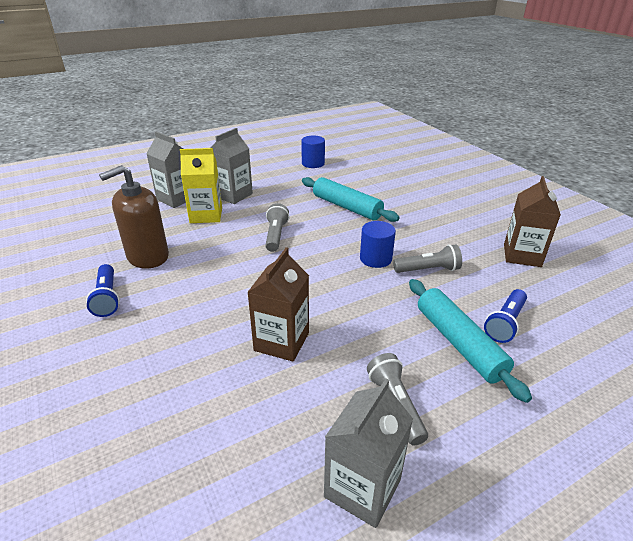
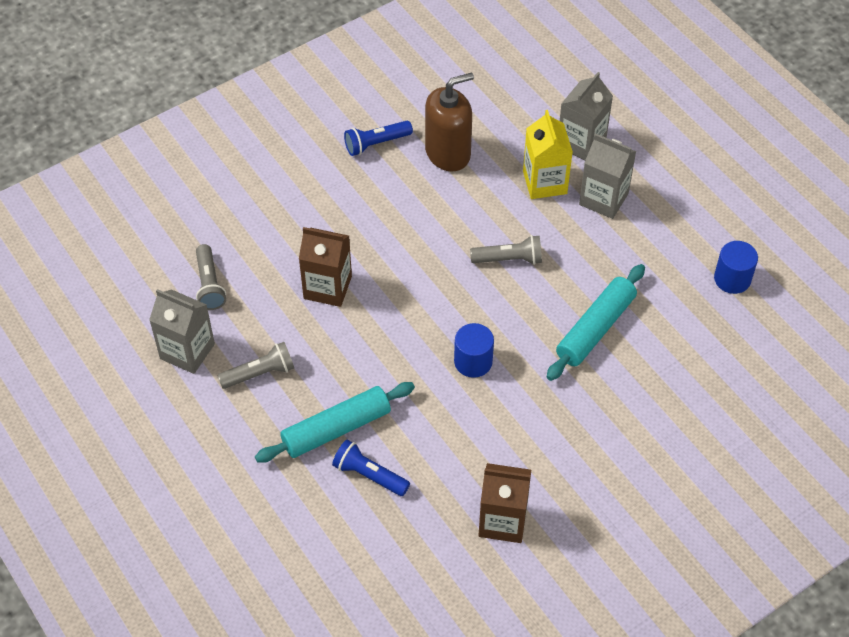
camera: 85 degrees right, 20 degrees up
(147, 256) = (448, 153): brown soap dispenser -> brown soap dispenser turned 105 degrees clockwise
(428, 270) = (457, 413): grey flashlight -> grey flashlight (209, 285)

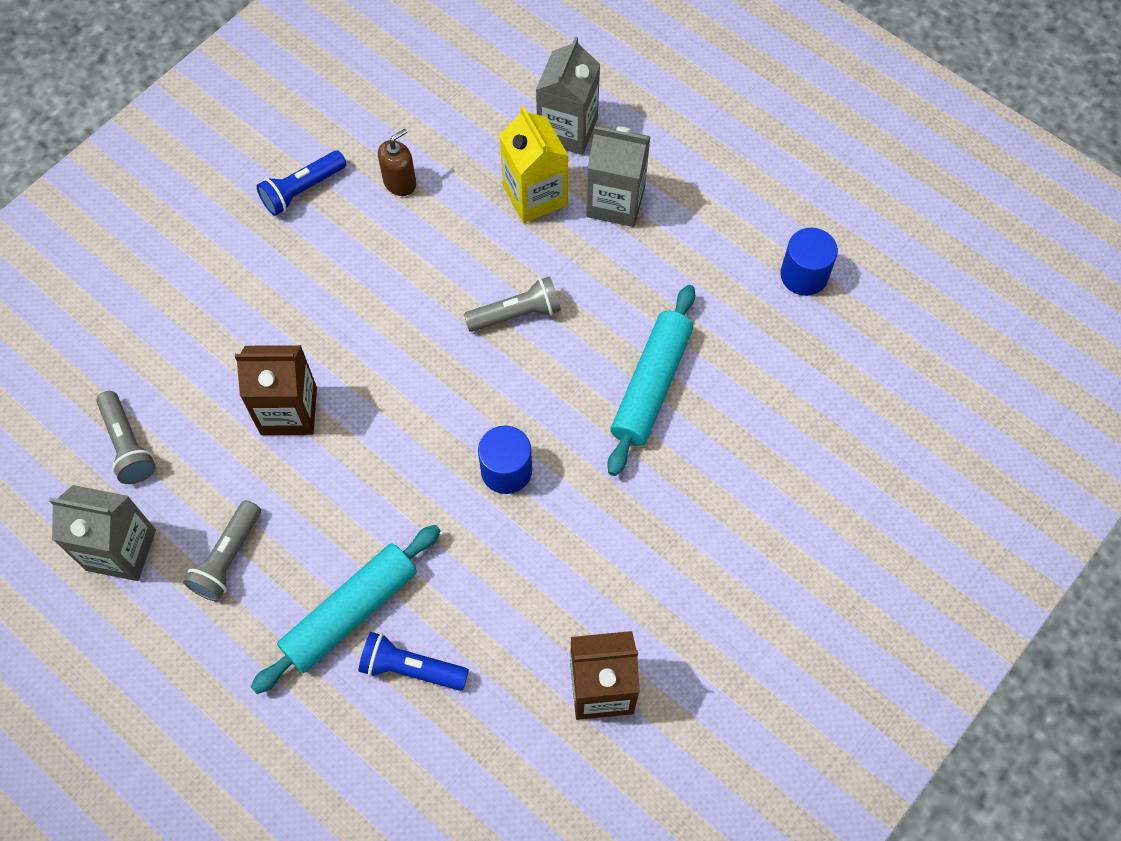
camera: 15 degrees left, 10 degrees up
(260, 373) = (228, 558): grey flashlight -> grey flashlight turned 150 degrees clockwise
(448, 153) = (400, 182): brown soap dispenser -> brown soap dispenser, size x0.53

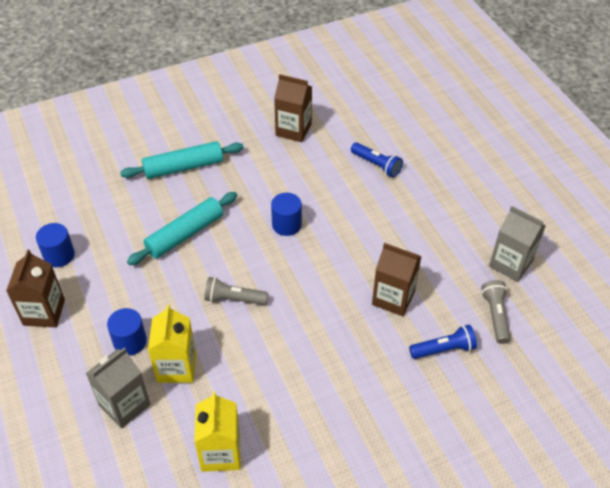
camera: 155 degrees left, 15 degrees down
(228, 558) = (452, 239): grey flashlight -> none
(302, 190) = (329, 438): blue flashlight -> blue flashlight (443, 349)
(350, 612) = (396, 195): turquoise rolling pin -> turquoise rolling pin (183, 167)
(400, 182) = (259, 415): brown soap dispenser -> none
(423, 126) = (221, 452): none -> yellow carton
(615, 202) = (130, 341): grey carton -> blue cylinder
(754, 192) = (44, 312): none -> brown carton

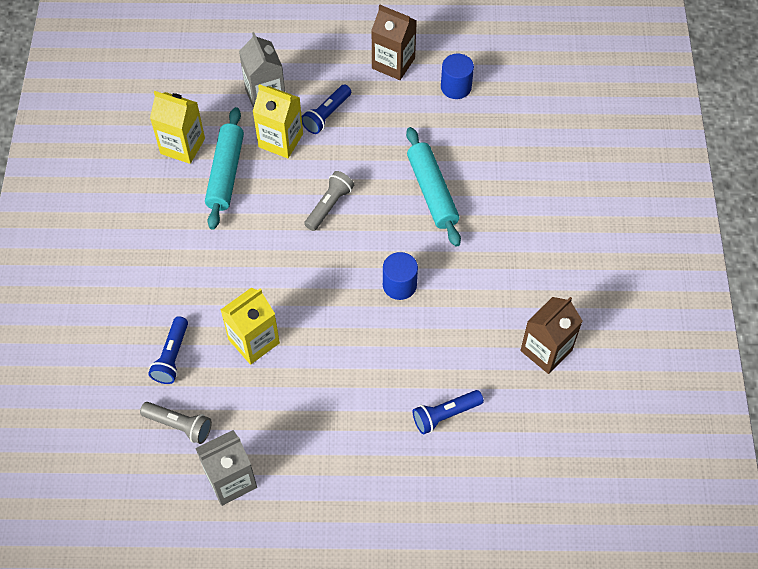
camera: 115 degrees right, 10 degrees up
(130, 341) = (326, 115): blue cylinder -> blue flashlight
(183, 167) = (531, 219): turquoise rolling pin -> turquoise rolling pin (225, 173)
(393, 298) = (254, 341): brown carton -> yellow carton

